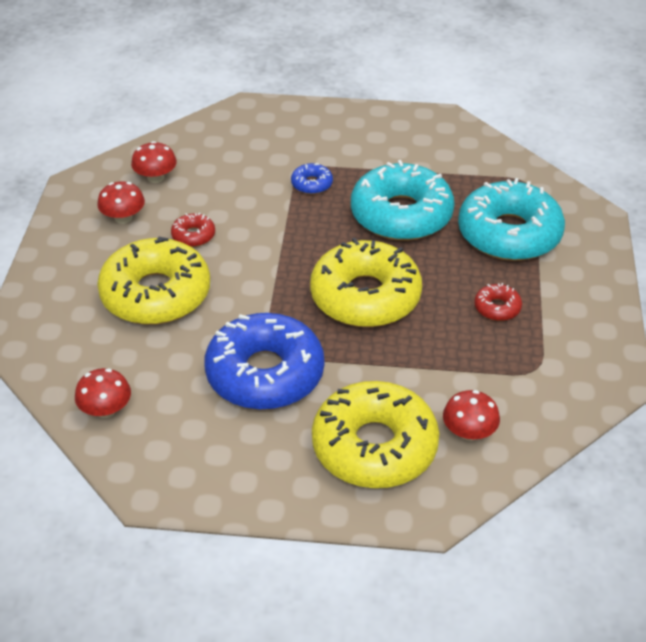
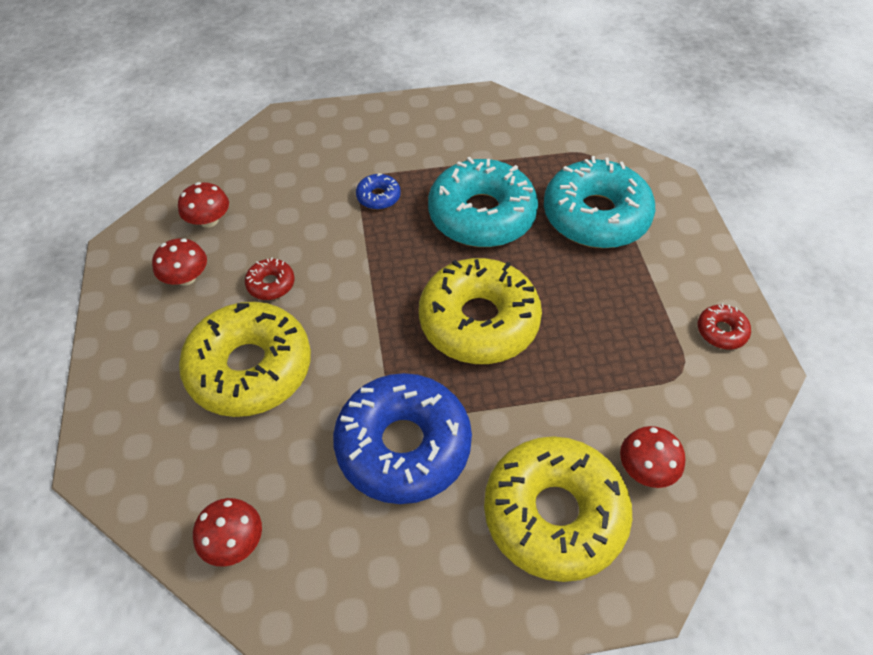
camera: 15 degrees left, 10 degrees up
(497, 308) = (616, 305): red donut -> red donut (721, 331)

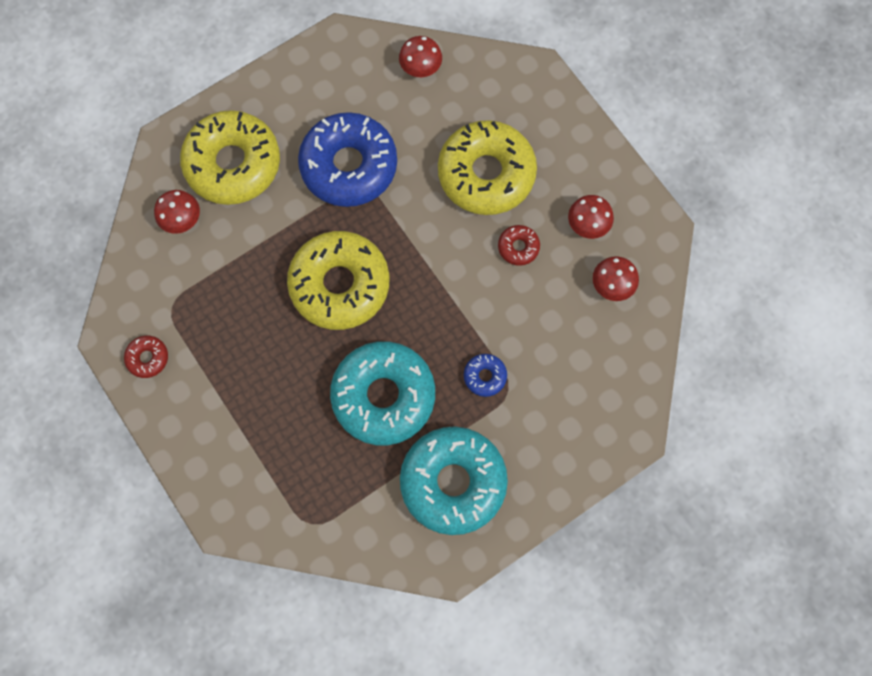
camera: 155 degrees right, 20 degrees up
(595, 216) = (282, 441): turquoise donut -> turquoise donut (453, 482)

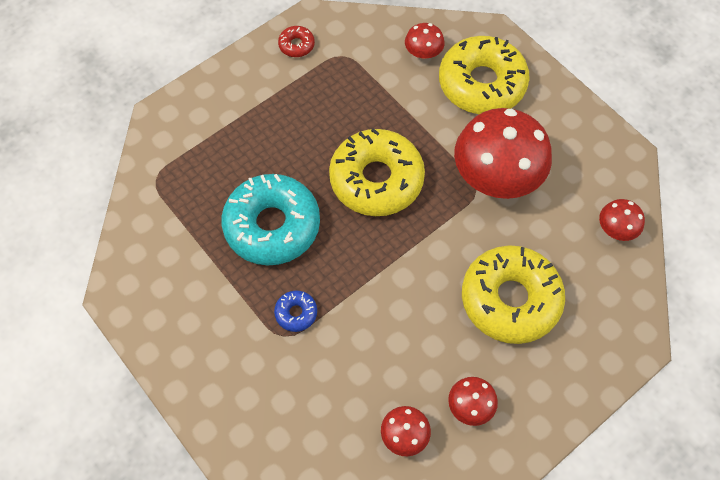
camera: 85 degrees right, 10 degrees down
(349, 166) = (496, 175): blue donut -> red mushroom
(453, 482) = (192, 292): turquoise donut -> none
(518, 247) = (434, 336): red donut -> none

